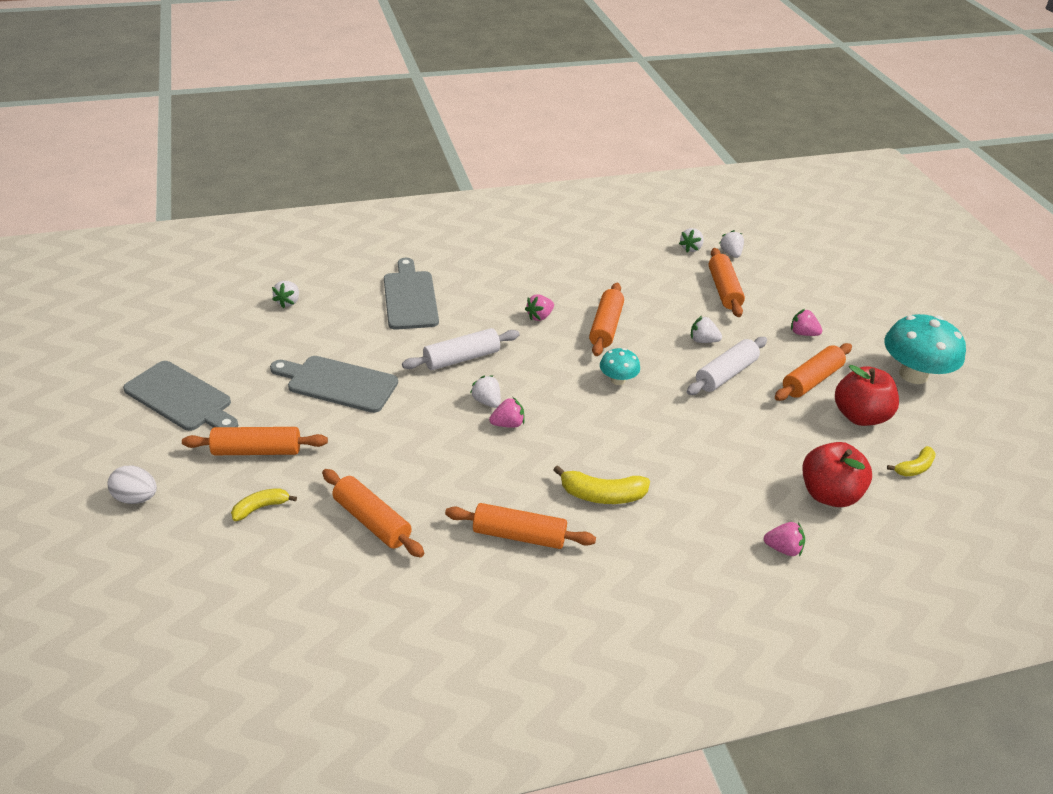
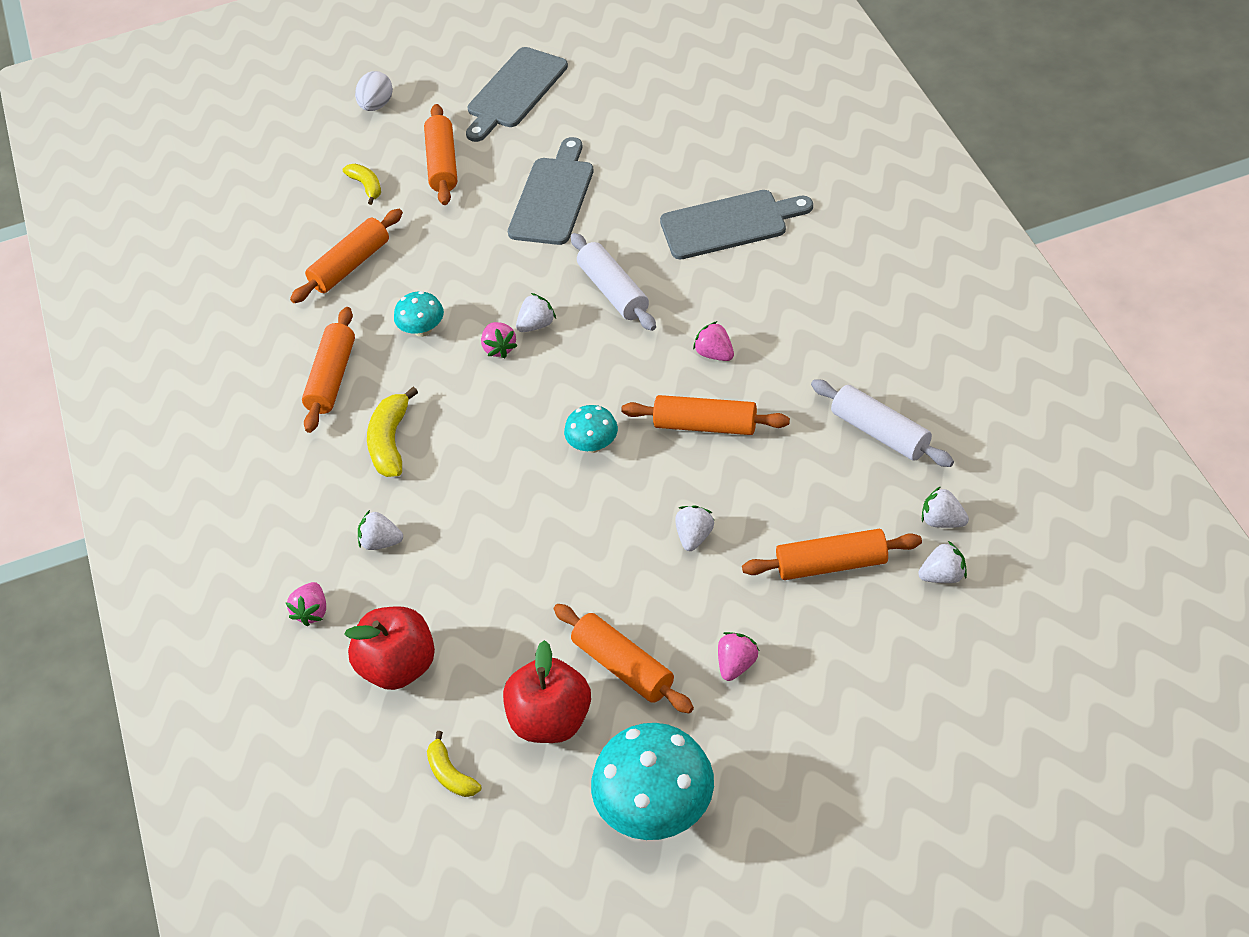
camera: 95 degrees right, 10 degrees up
(288, 302) = (695, 124): white strawberry -> white strawberry (381, 542)
(473, 471) = (422, 329): none -> turquoise mushroom
(725, 374) = (622, 562): white rolling pin -> white rolling pin (880, 432)

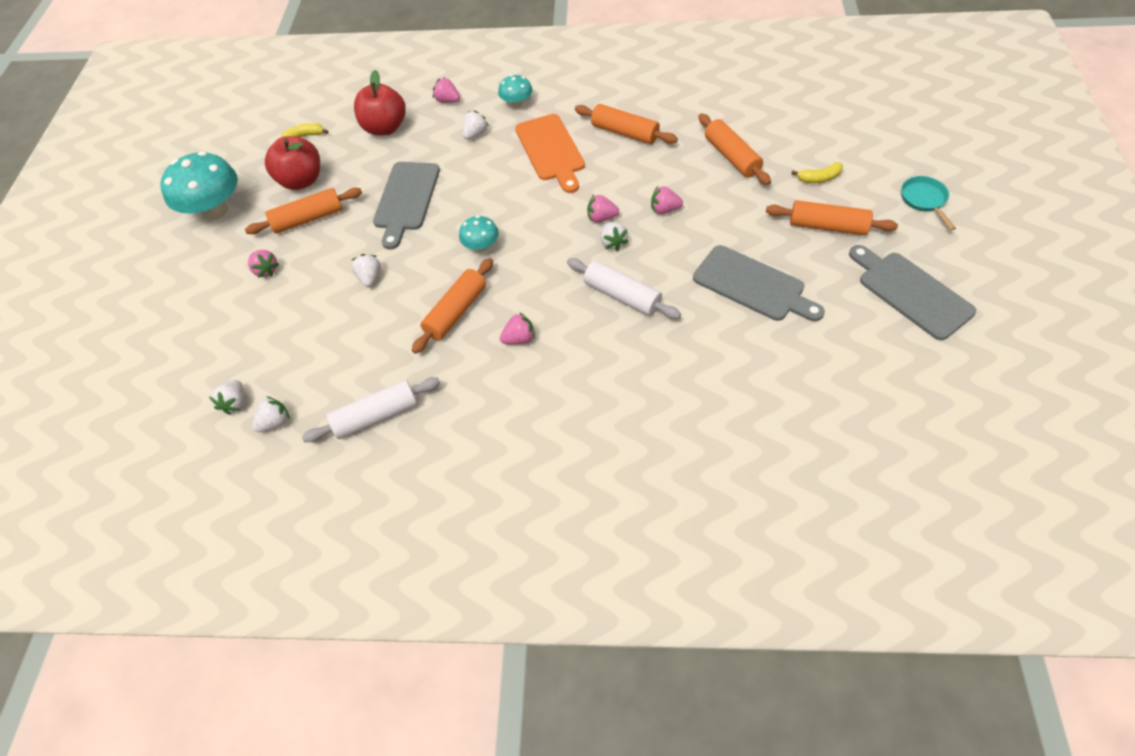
camera: 110 degrees right, 5 degrees up
(377, 105) = (924, 200): white egg -> turquoise pan
(390, 442) = (551, 150): yellow banana -> orange cutting board
(422, 329) = (644, 182): turquoise mushroom -> turquoise mushroom (517, 104)
(464, 297) = (664, 209): none -> pink strawberry
(614, 291) = (622, 296): white rolling pin -> white rolling pin turned 45 degrees clockwise
(694, 536) = (370, 278): white strawberry -> white strawberry turned 135 degrees counterclockwise
(729, 224) = (659, 395): grey cutting board -> grey cutting board (406, 199)
(831, 564) = (293, 343): orange rolling pin -> none

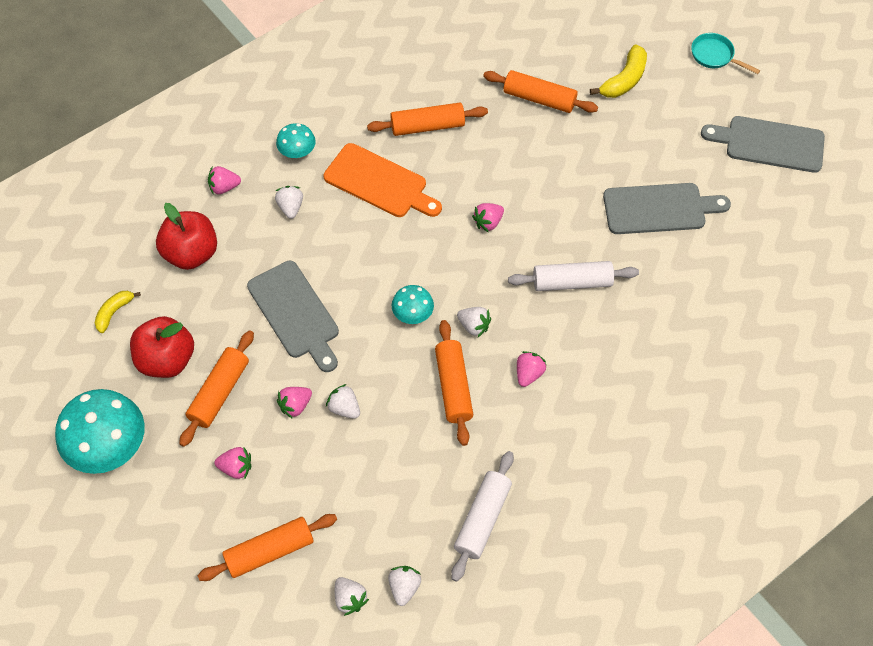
camera: 45 degrees left, 5 degrees up
(612, 243) = (519, 240): white strawberry -> white strawberry (474, 326)
(664, 209) = (532, 182): pink strawberry -> pink strawberry (295, 405)
(819, 178) = (624, 80): yellow banana -> yellow banana, size x1.56
(827, 226) = (667, 121): orange rolling pin -> orange rolling pin (270, 551)

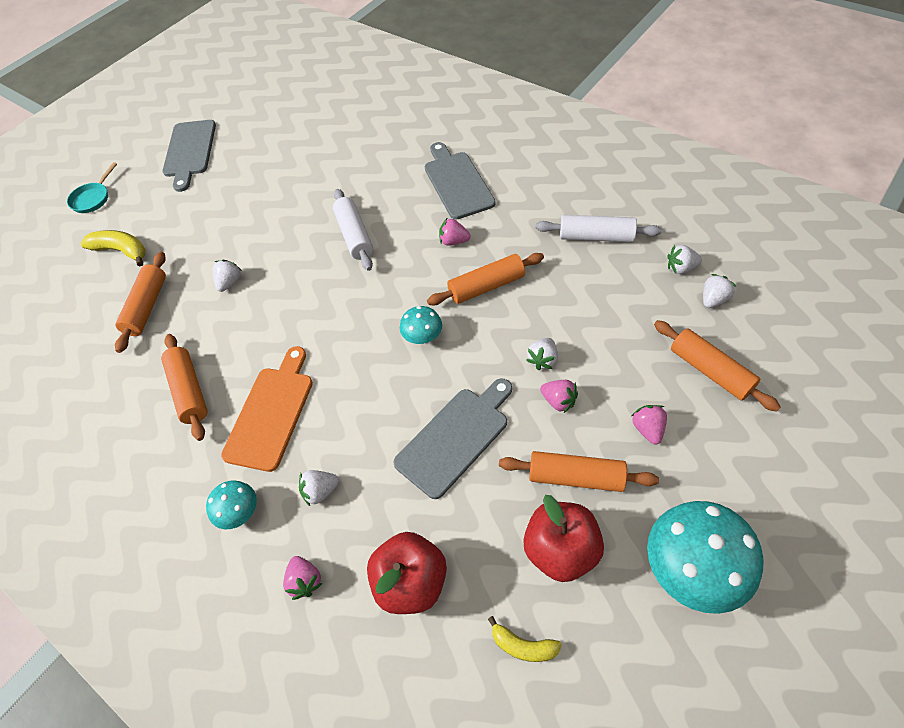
camera: 100 degrees left, 5 degrees down
(474, 326) = (420, 289): white strawberry -> white strawberry (230, 282)
(488, 222) = (304, 308): pink strawberry -> none
(659, 209) = (266, 200): grey cutting board -> grey cutting board (457, 182)

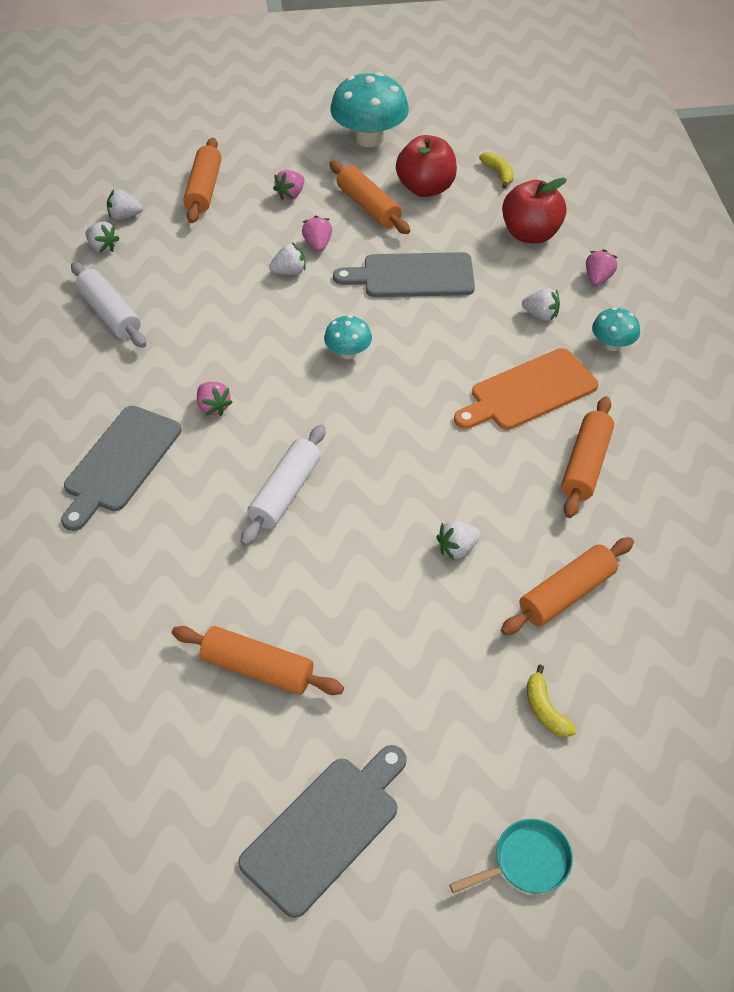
camera: 140 degrees left, 5 degrees down
(122, 251) = (545, 710): yellow banana -> yellow banana, size x0.64
(486, 286) = (247, 348): orange rolling pin -> orange rolling pin (257, 669)

